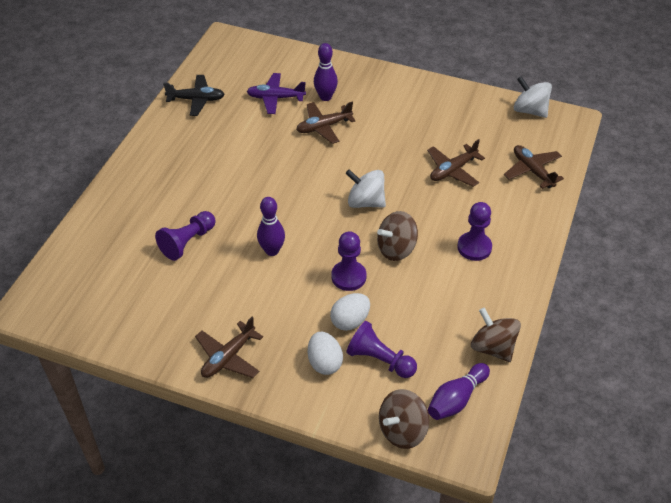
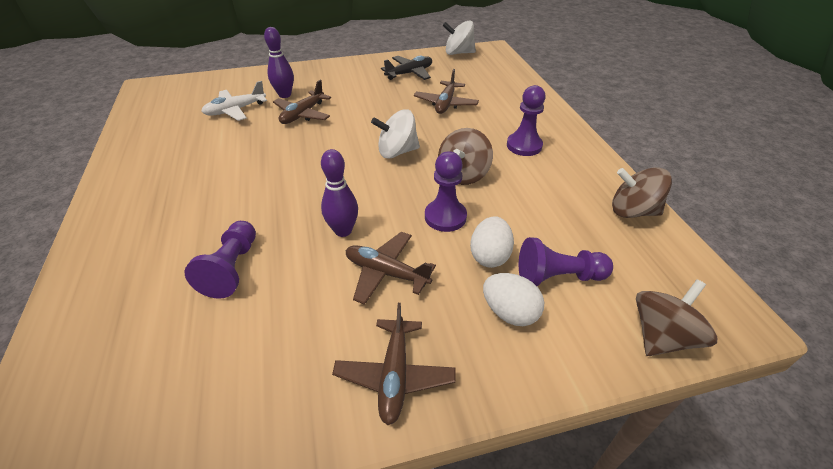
camera: 35 degrees left, 5 degrees down
(196, 100) = (146, 138): black plane -> black plane (409, 73)
(275, 98) = (235, 110): purple plane -> white plane
(402, 430) = (662, 336): brown spinning top -> brown spinning top turned 150 degrees counterclockwise
(456, 399) = (664, 272): purple bowling pin -> none
(532, 171) = (503, 83): brown plane -> brown plane (386, 273)

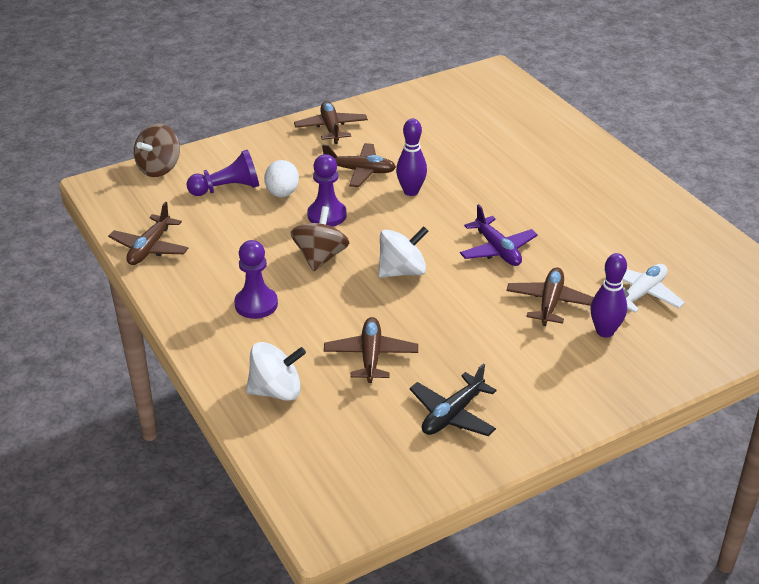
camera: 165 degrees right, 5 degrees down
(232, 268) = (477, 156): purple pawn -> none
(306, 156) = (497, 250): none -> purple plane
(458, 53) = (389, 495): white spinning top -> white spinning top (276, 391)
(509, 312) = (263, 164): white egg -> none
(632, 211) = (150, 248): brown spinning top -> brown plane

